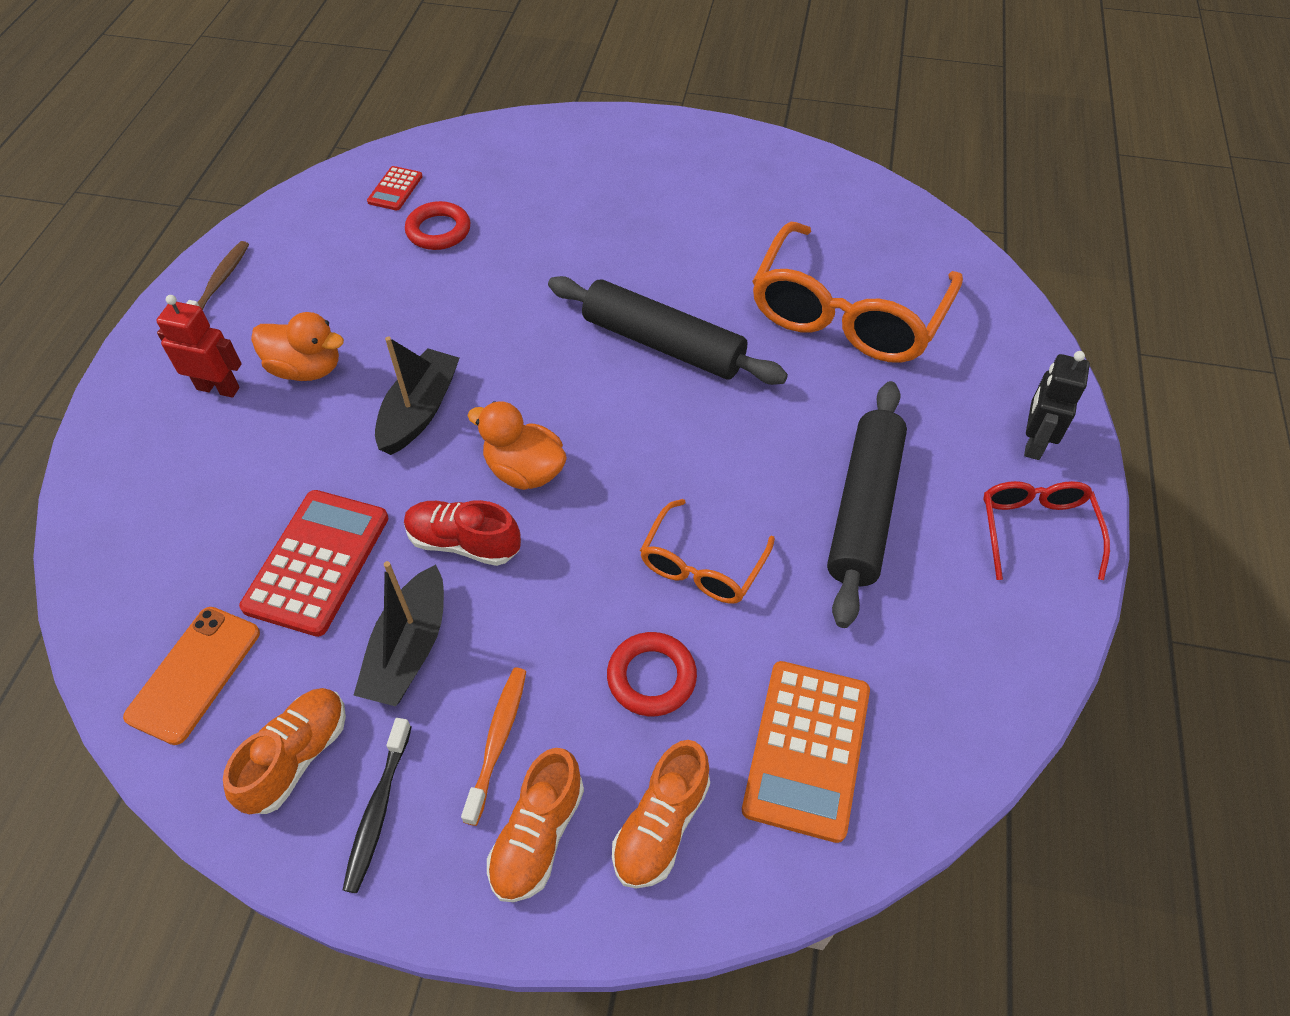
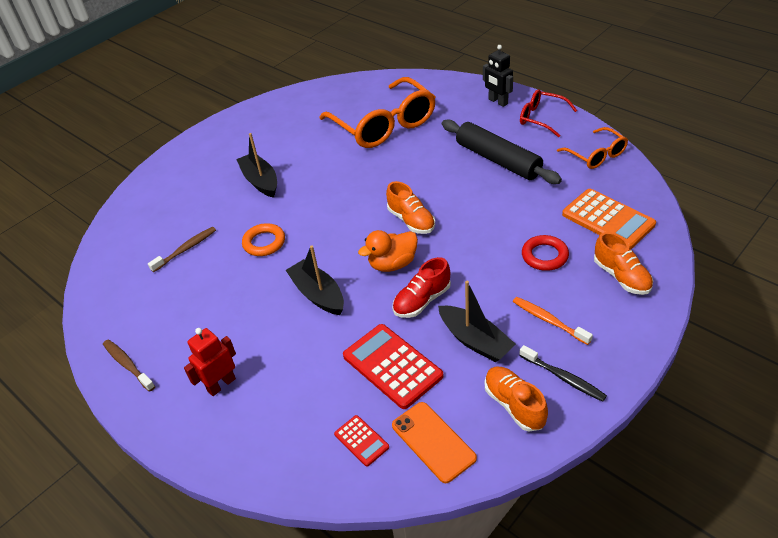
camera: 55 degrees left, 10 degrees down
(306, 369) = (243, 337): orange duck -> none
(395, 189) = (130, 259): red calculator -> red calculator (361, 441)
(438, 231) = (185, 249): red ring -> brown toothbrush
(493, 303) = (264, 243): none -> orange ring
(538, 835) = (606, 320): orange shoe -> orange shoe (411, 220)
(617, 236) = (260, 181): none -> black boat
(663, 344) = (350, 189): black rolling pin -> none
(701, 566) = (494, 220): orange glasses -> orange glasses (596, 155)

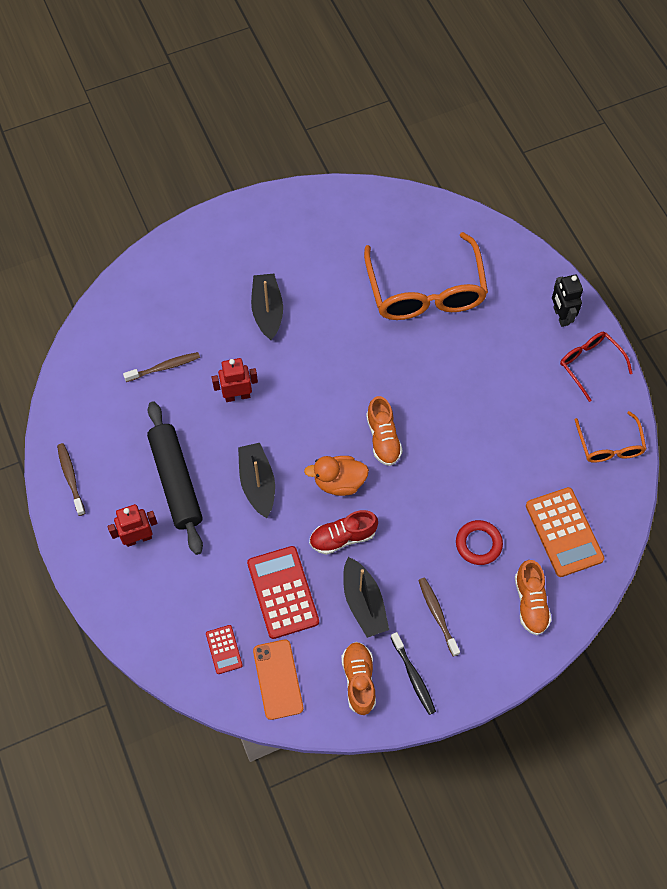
camera: 20 degrees right, 20 degrees up
(264, 243) = (237, 396): orange ring -> red robot
(498, 160) = (510, 401): black rolling pin -> black rolling pin (176, 481)
(549, 321) = (437, 615): orange toothbrush -> brown toothbrush

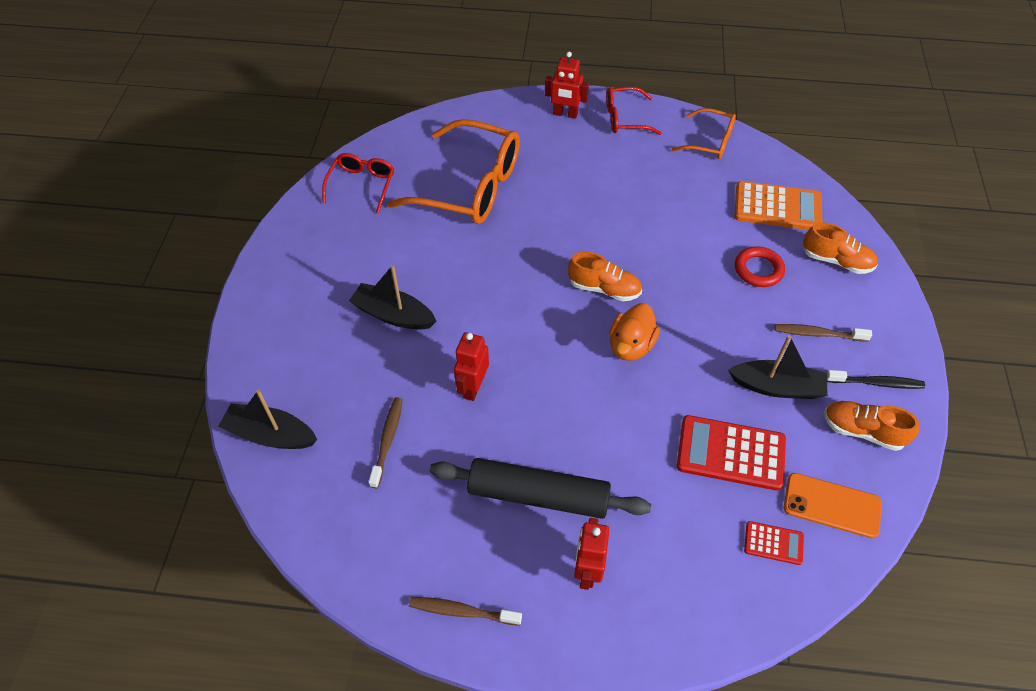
camera: 60 degrees left, 10 degrees down
(257, 483) = (589, 417): black boat -> black boat (270, 434)
(343, 537) = (694, 371): red shoe -> none
(376, 217) = (362, 185): none -> red glasses
(560, 316) = (565, 114): black robot -> red robot

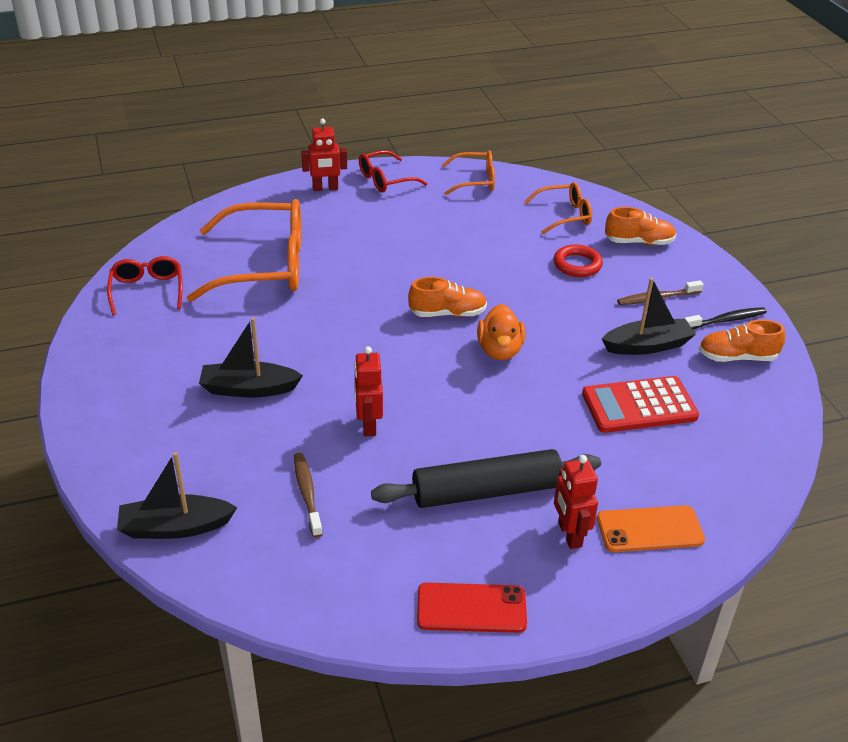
camera: 25 degrees left, 15 degrees down
(462, 611) = (471, 608): brown toothbrush -> red phone
(773, 543) = (717, 460): red calculator -> none
(777, 207) = (565, 215): orange calculator -> orange glasses
(832, 505) = (746, 418): orange phone -> orange phone (649, 529)

